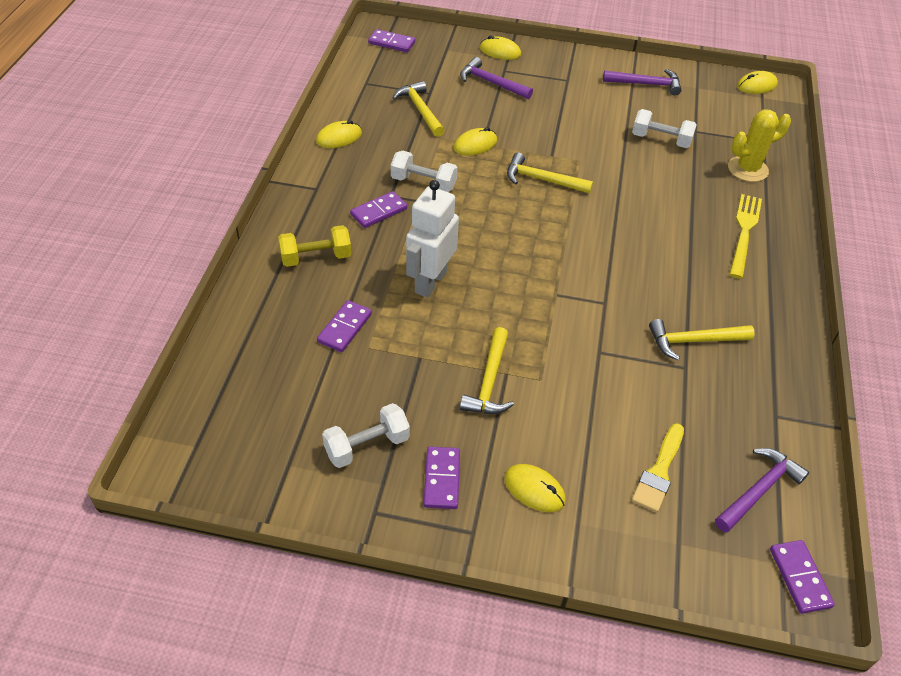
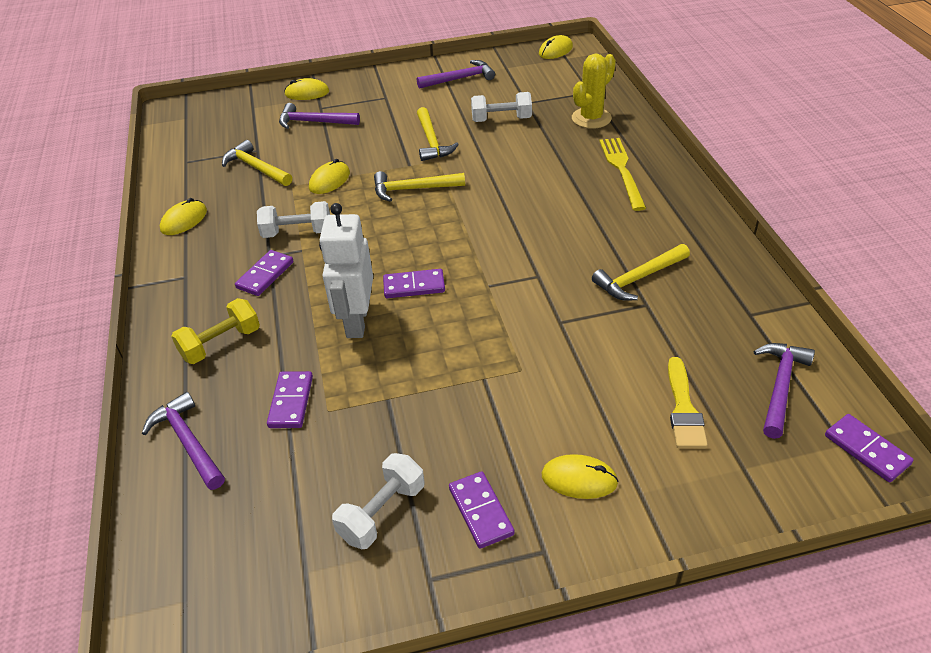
camera: 20 degrees left, 5 degrees down
(254, 327) = (188, 441): none -> purple hammer
(391, 43) = (193, 118): purple domino -> purple domino (414, 286)
(489, 381) = (471, 393): yellow hammer -> yellow hammer (431, 141)

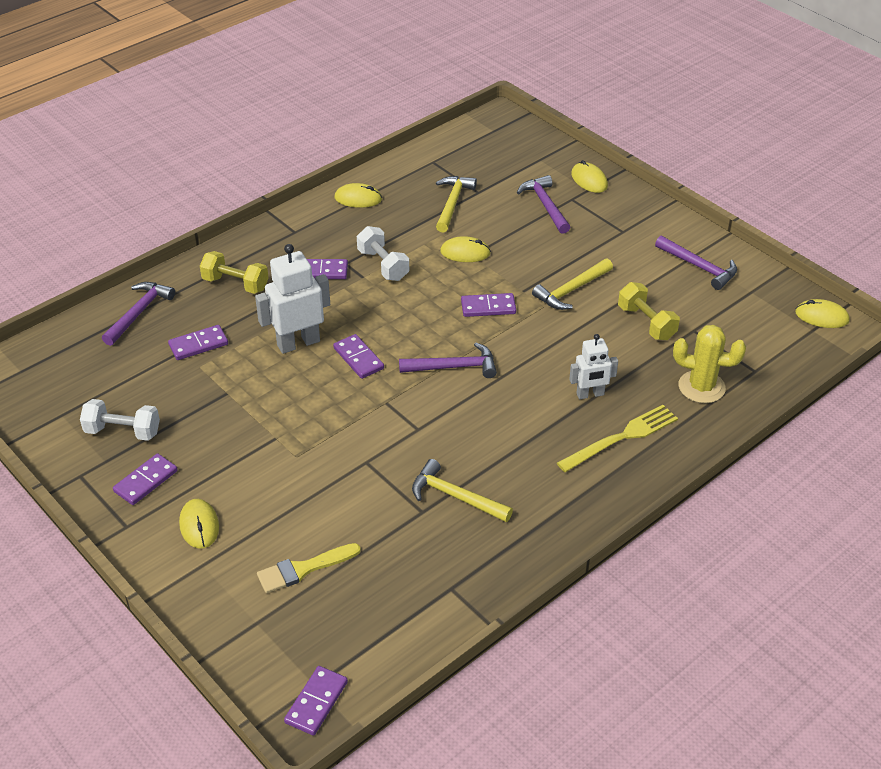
camera: 60 degrees right, 0 degrees up
(413, 189) = (488, 307): yellow hammer -> purple domino
(501, 119) = (646, 323): white dumbbell -> yellow dumbbell
(562, 170) = (590, 394): none -> white robot
(780, 386) = (364, 628): purple hammer -> purple hammer (454, 367)

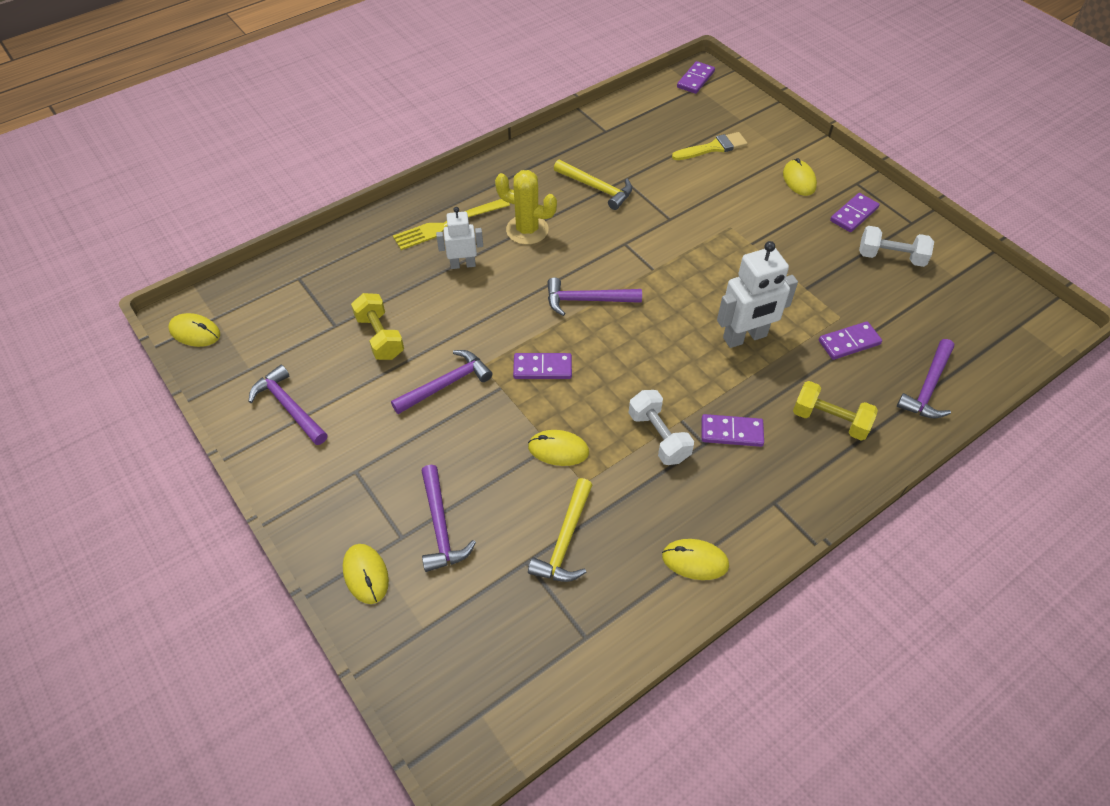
camera: 175 degrees left, 10 degrees up
(358, 358) = (681, 316): purple domino -> none
(571, 290) = (446, 384): yellow hammer -> purple hammer
(701, 387) = (357, 265): yellow cactus -> yellow cactus (527, 230)

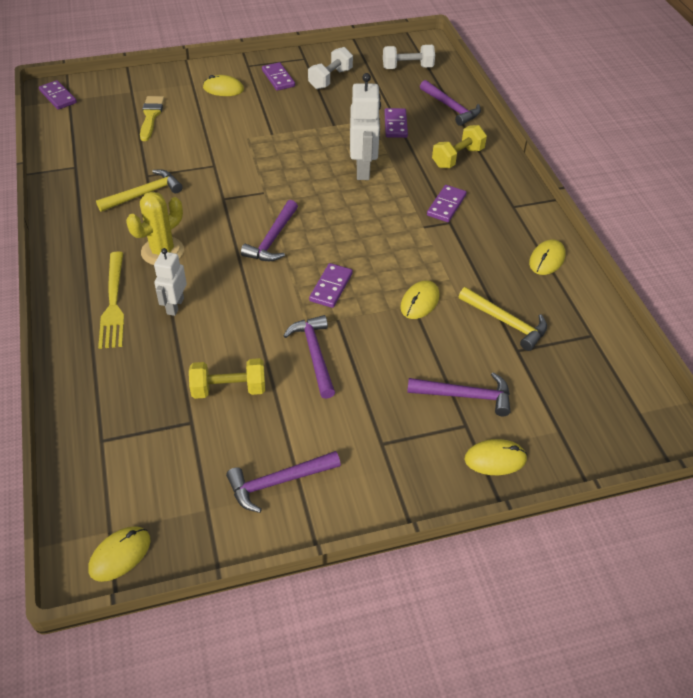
camera: 70 degrees left, 5 degrees down
(658, 437) = (433, 243): white dumbbell -> white dumbbell (407, 67)

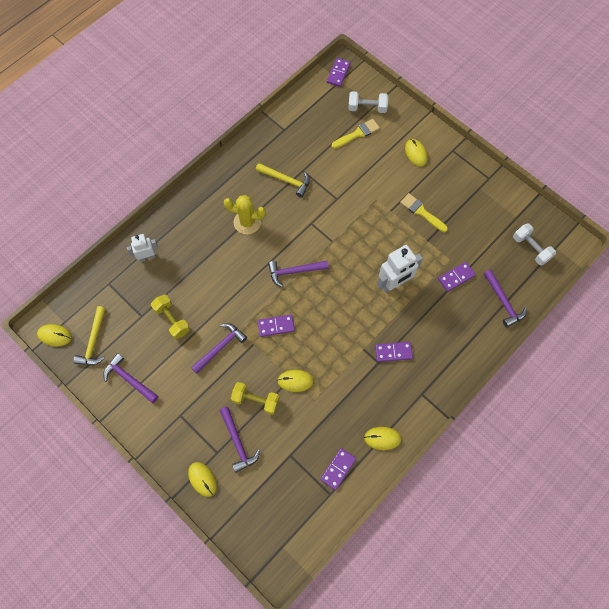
camera: 60 degrees right, 20 degrees up
(113, 303) = (195, 225): yellow fork -> none
(175, 306) = (211, 256): white robot -> white robot (147, 257)
(278, 78) = (452, 177): purple domino -> purple domino (338, 469)
(297, 114) = (422, 212): none -> yellow brush
(330, 79) = (477, 208): white dumbbell -> white dumbbell (367, 108)
(451, 108) = (503, 302): purple hammer -> purple hammer turned 45 degrees counterclockwise
(457, 157) = (449, 334): yellow dumbbell -> yellow dumbbell (256, 400)
(506, 322) = (309, 438): yellow hammer -> yellow hammer (93, 341)

